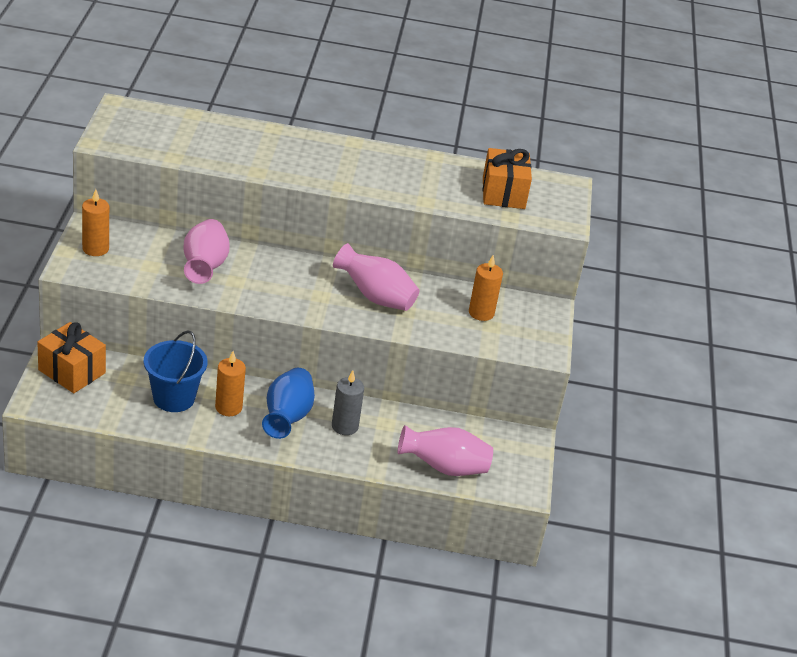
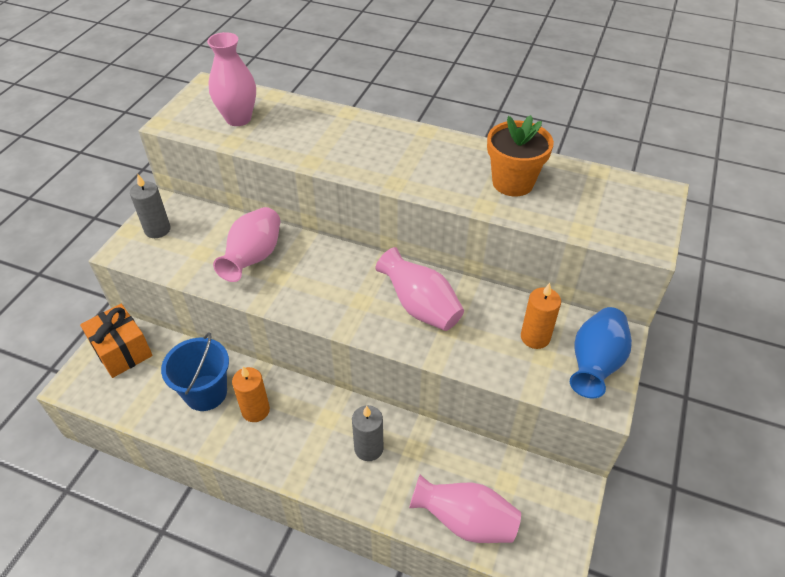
camera: 20 degrees right, 10 degrees up
(95, 249) = (157, 229): orange candle -> grey candle
(169, 137) = (238, 119): none -> pink vase
(287, 418) = (311, 430): blue vase -> blue vase (595, 364)
(444, 182) = (513, 182): none -> orange flower pot
(503, 193) = (579, 199): orange gift -> none

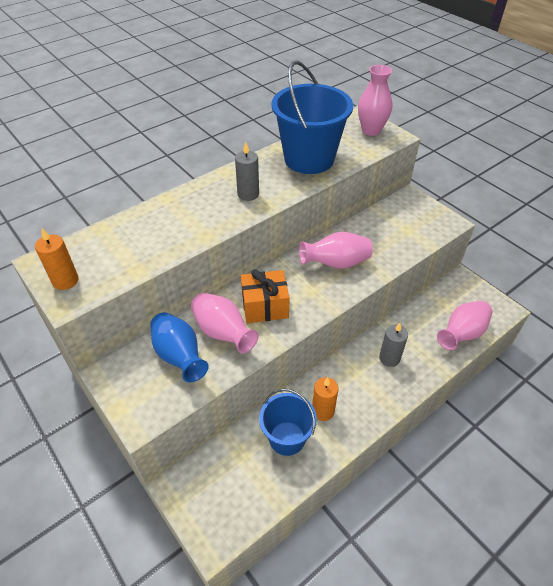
camera: 60 degrees left, 0 degrees up
(122, 351) = (202, 488): orange gift -> orange gift (265, 306)
(157, 229) = (135, 387): grey candle -> grey candle (248, 194)
(238, 119) = (110, 258): pink vase -> pink vase (371, 130)
(513, 182) = (309, 159): orange flower pot -> blue bucket
(535, 337) = (392, 226): orange candle -> orange candle (65, 281)
(595, 364) = (424, 213): blue vase -> blue vase (179, 356)

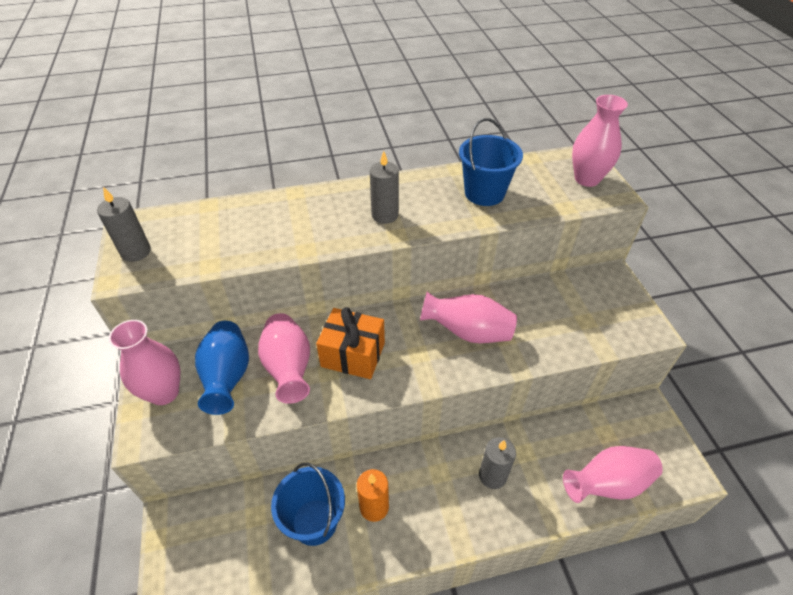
camera: 25 degrees right, 0 degrees up
(65, 281) = (136, 252): orange candle -> grey candle
(135, 386) = (164, 392): none -> pink vase
(309, 159) = (484, 193): blue bucket -> blue bucket, size x0.62

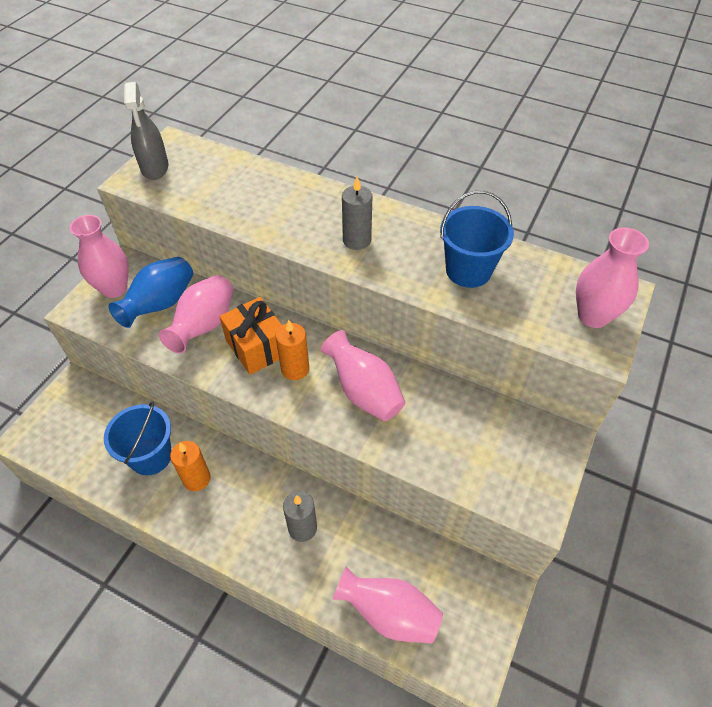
camera: 40 degrees right, 5 degrees up
(136, 252) = (155, 167): grey candle -> grey spray bottle
(401, 350) = (295, 369): none -> orange candle

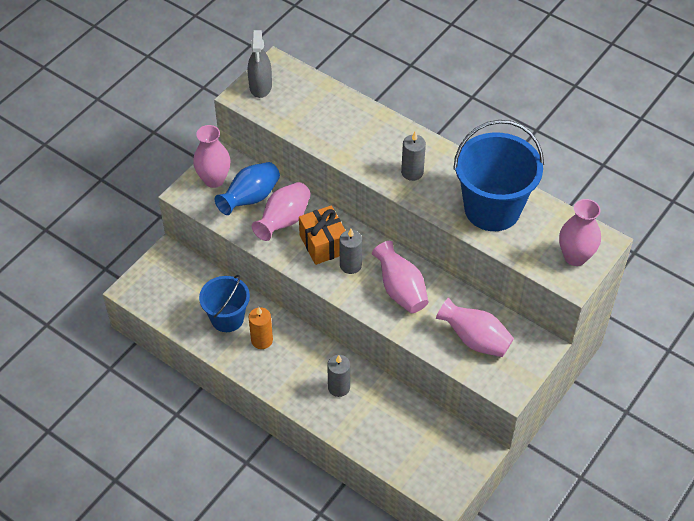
camera: 10 degrees right, 0 degrees up
(295, 369) = (350, 265): orange candle -> grey candle
(389, 613) = (393, 453): pink vase -> pink vase (475, 339)
(468, 270) = (492, 209): blue bucket -> blue bucket, size x1.61

